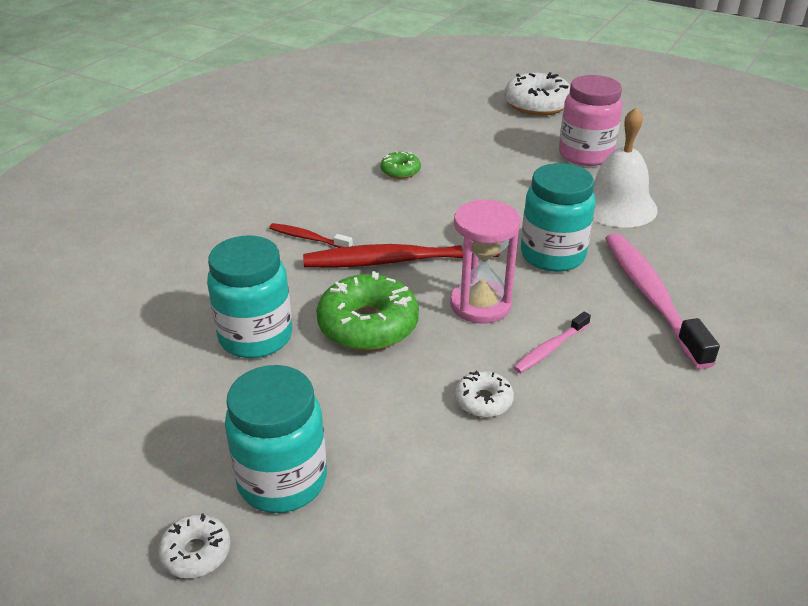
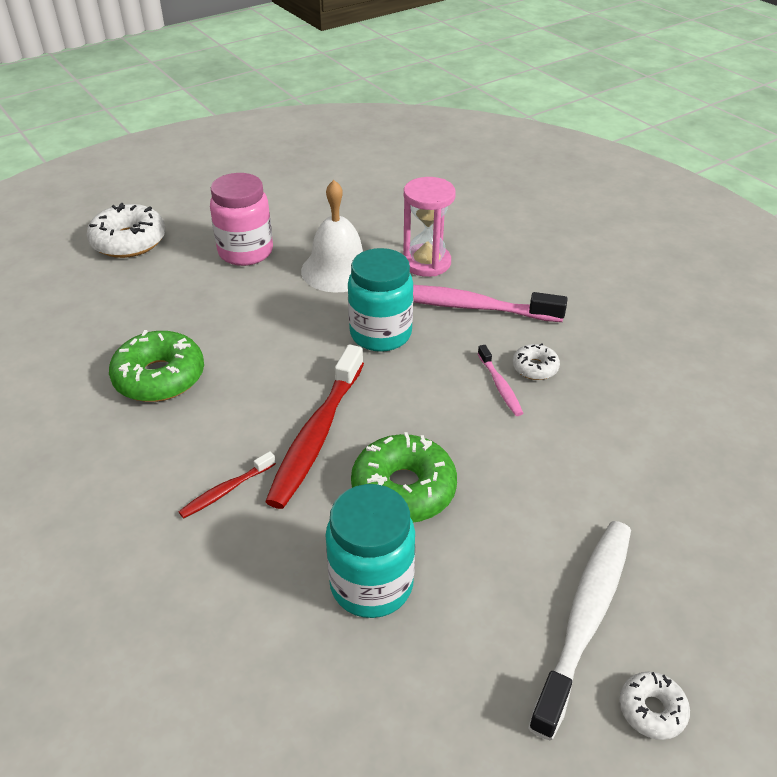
camera: 65 degrees left, 5 degrees up
(282, 480) = (585, 618): turquoise jar -> white toothbrush
(400, 171) = (159, 377): green donut -> green donut, size x1.94
(480, 304) = (420, 403): pink hourglass -> pink hourglass (426, 263)
(483, 401) = (542, 449): white donut -> white donut (535, 367)

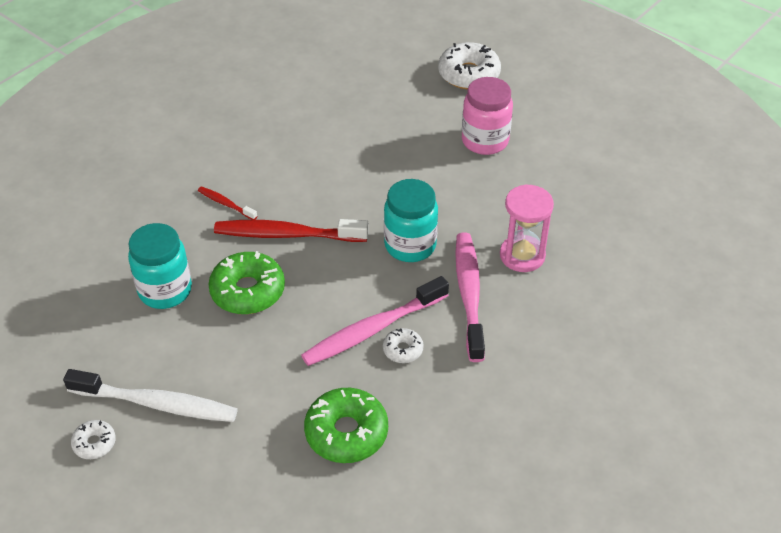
camera: 75 degrees right, 5 degrees up
(159, 377) = (320, 141): green donut -> green donut (346, 432)
(338, 270) = (485, 201): white bell -> none
(500, 386) = (372, 329): pink toothbrush -> pink toothbrush, size x2.07

